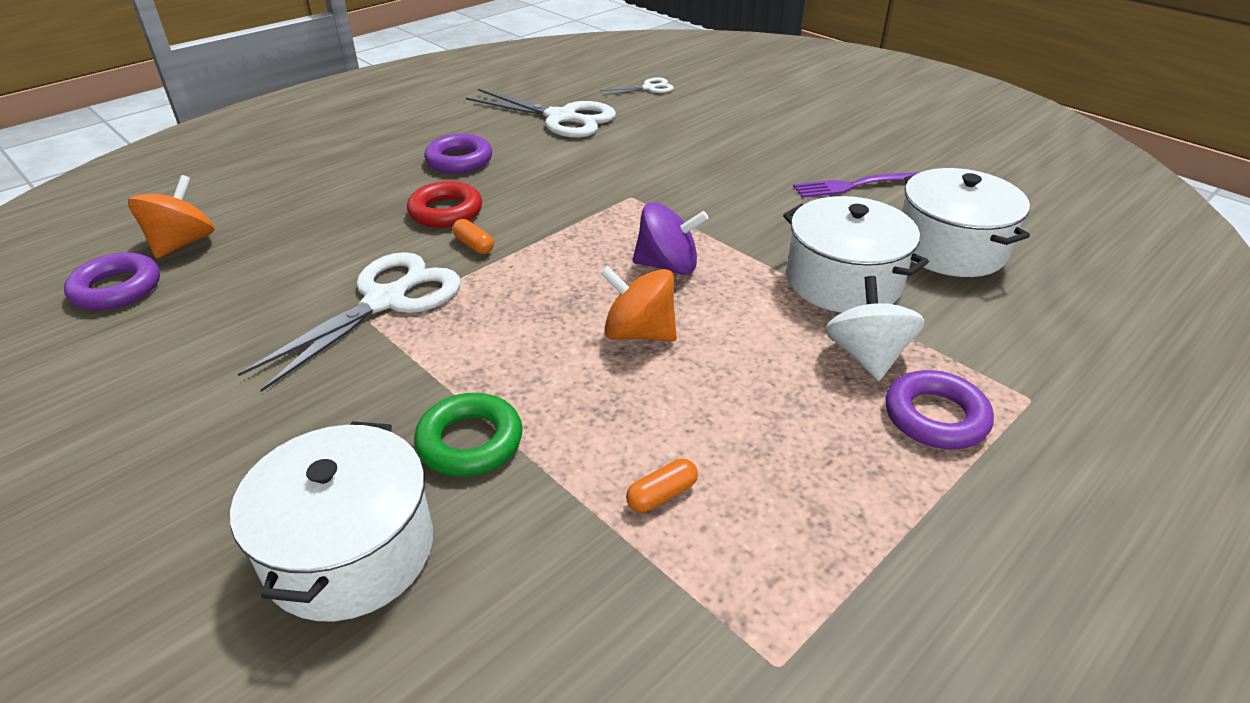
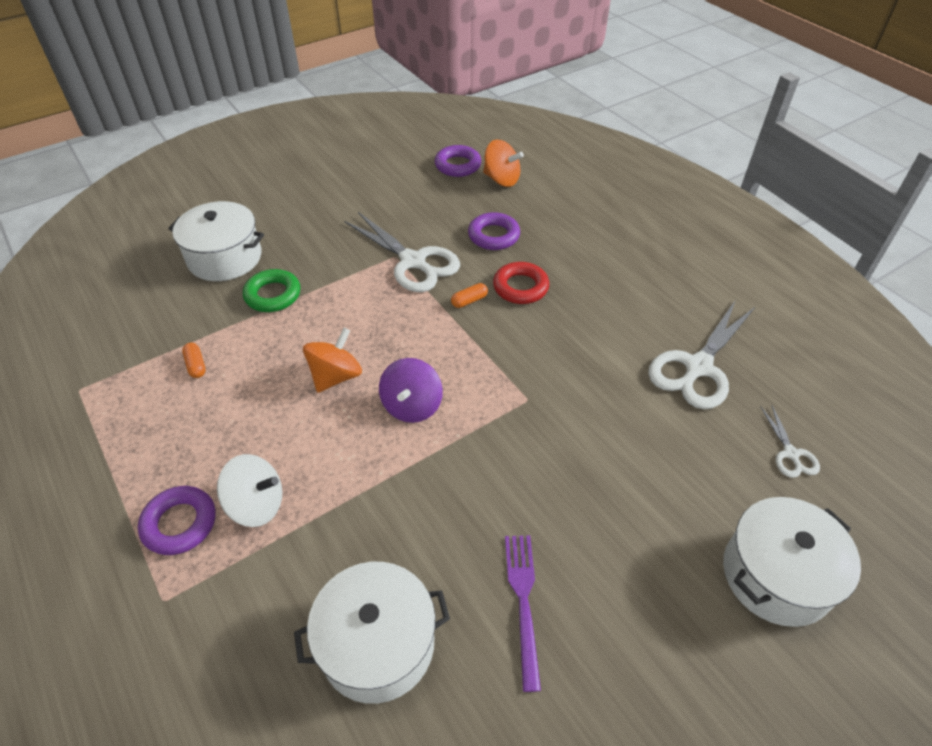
camera: 100 degrees right, 10 degrees up
(459, 160) = (606, 295): purple ring -> purple ring (493, 236)
(843, 281) = (353, 523): white pot -> white pot (776, 575)

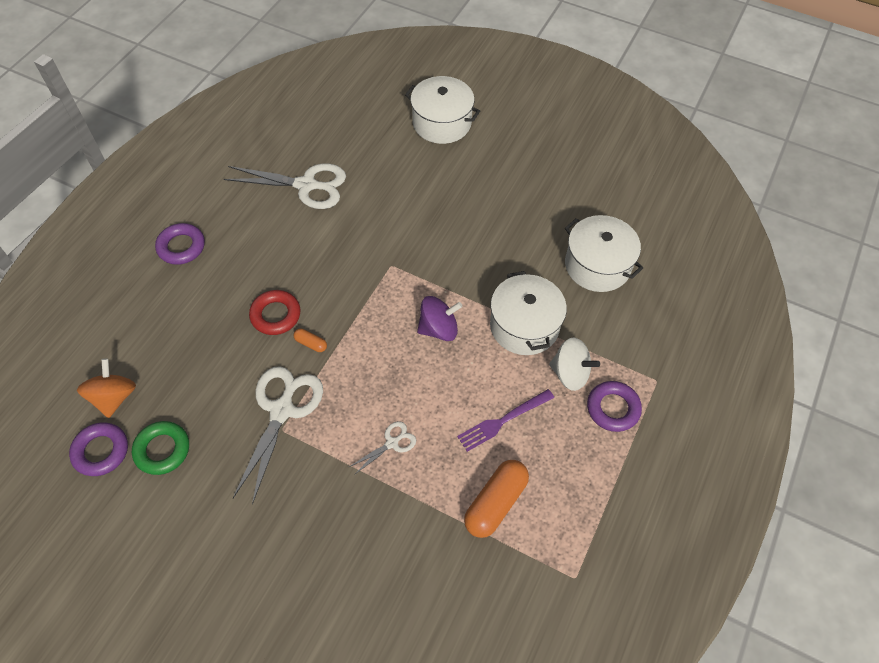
camera: 120 degrees left, 10 degrees up
(196, 365) = (495, 503): orange capsule -> orange capsule, size x2.13
(225, 258) = (360, 586): white pot -> white pot (524, 326)
(257, 505) = (570, 373): white spinning top -> white spinning top turned 135 degrees clockwise
(273, 295) = (386, 501): green ring -> green ring (162, 450)
(336, 376) = (443, 392): orange spinning top -> none
(493, 236) = (214, 364): purple ring -> purple ring (181, 247)
(523, 601) = (529, 215): purple fork -> purple fork (503, 421)
(791, 454) = (355, 130): white scissors -> white scissors (392, 443)

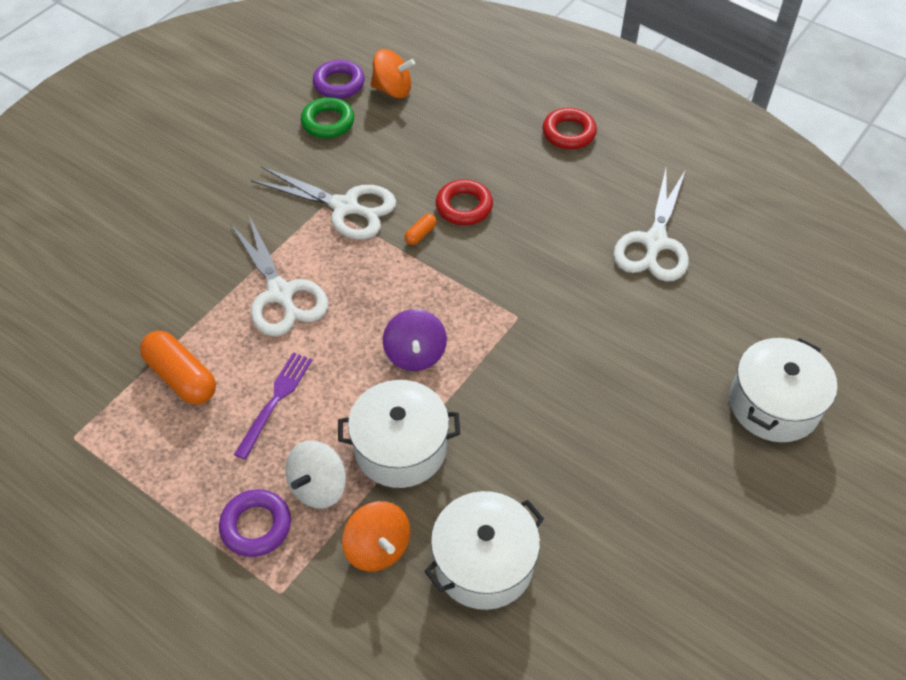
camera: 100 degrees right, 5 degrees down
(181, 247) = (569, 133): purple ring -> red ring
(392, 443) = (280, 294): white scissors -> white scissors, size x2.04
(503, 421) = (275, 401): purple fork -> purple fork turned 45 degrees clockwise
(605, 327) = (378, 548): none -> orange spinning top

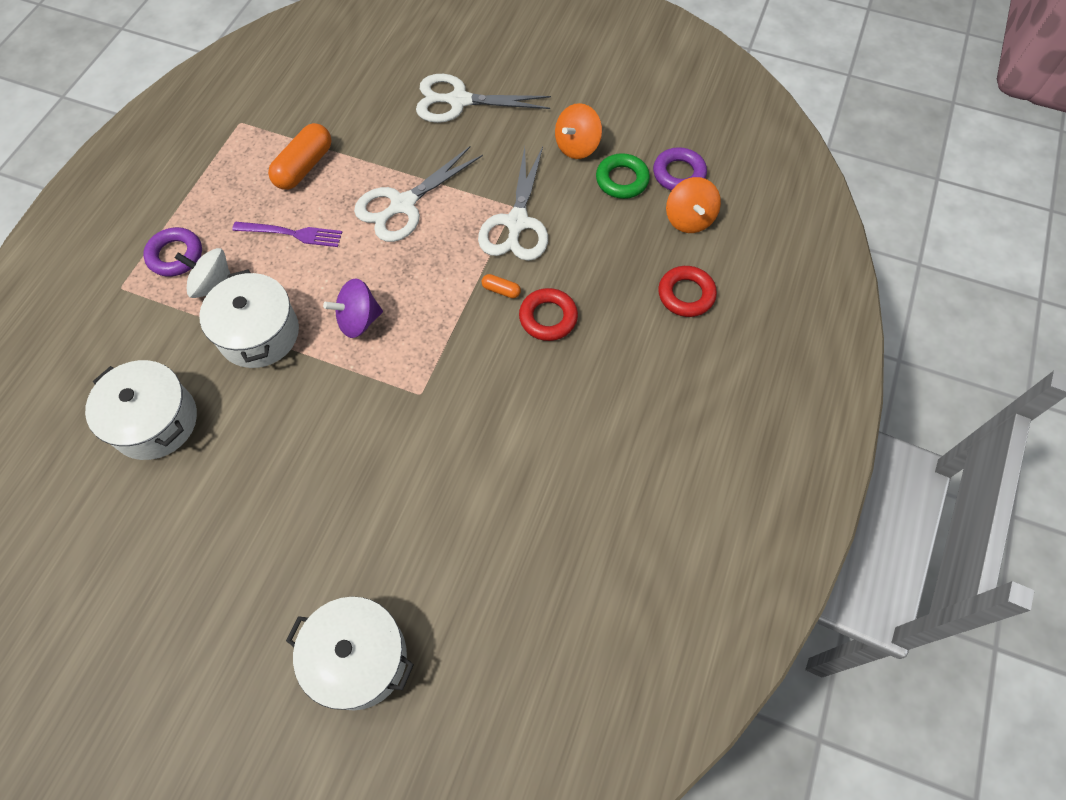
camera: 75 degrees right, 10 degrees up
(378, 548) = (163, 341): orange spinning top -> orange spinning top (577, 146)
(569, 133) = (689, 392): red ring -> red ring (686, 294)
(654, 243) = (552, 506): white scissors -> white scissors (459, 101)

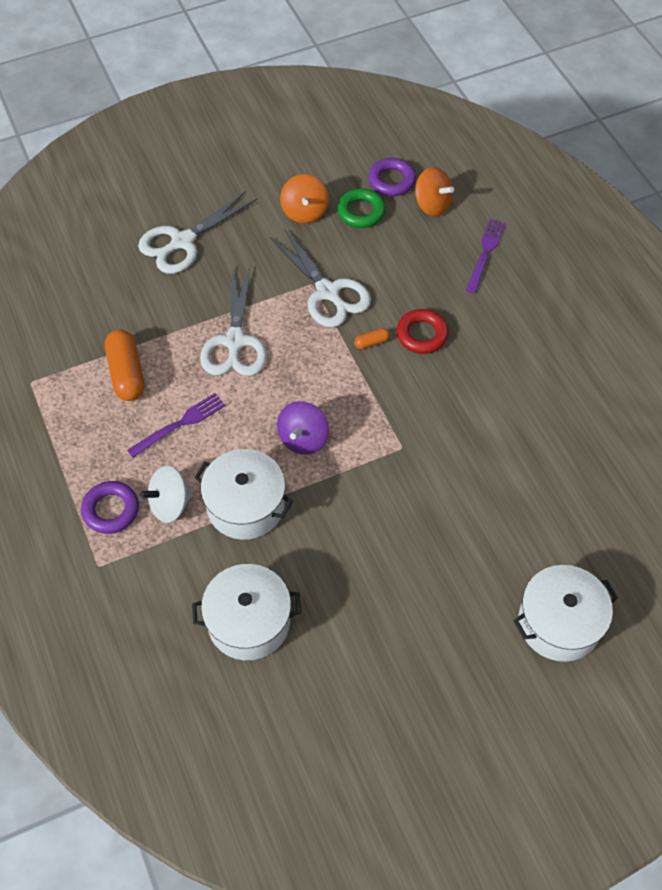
camera: 45 degrees left, 5 degrees down
(686, 294) = (485, 253): red ring -> purple fork

